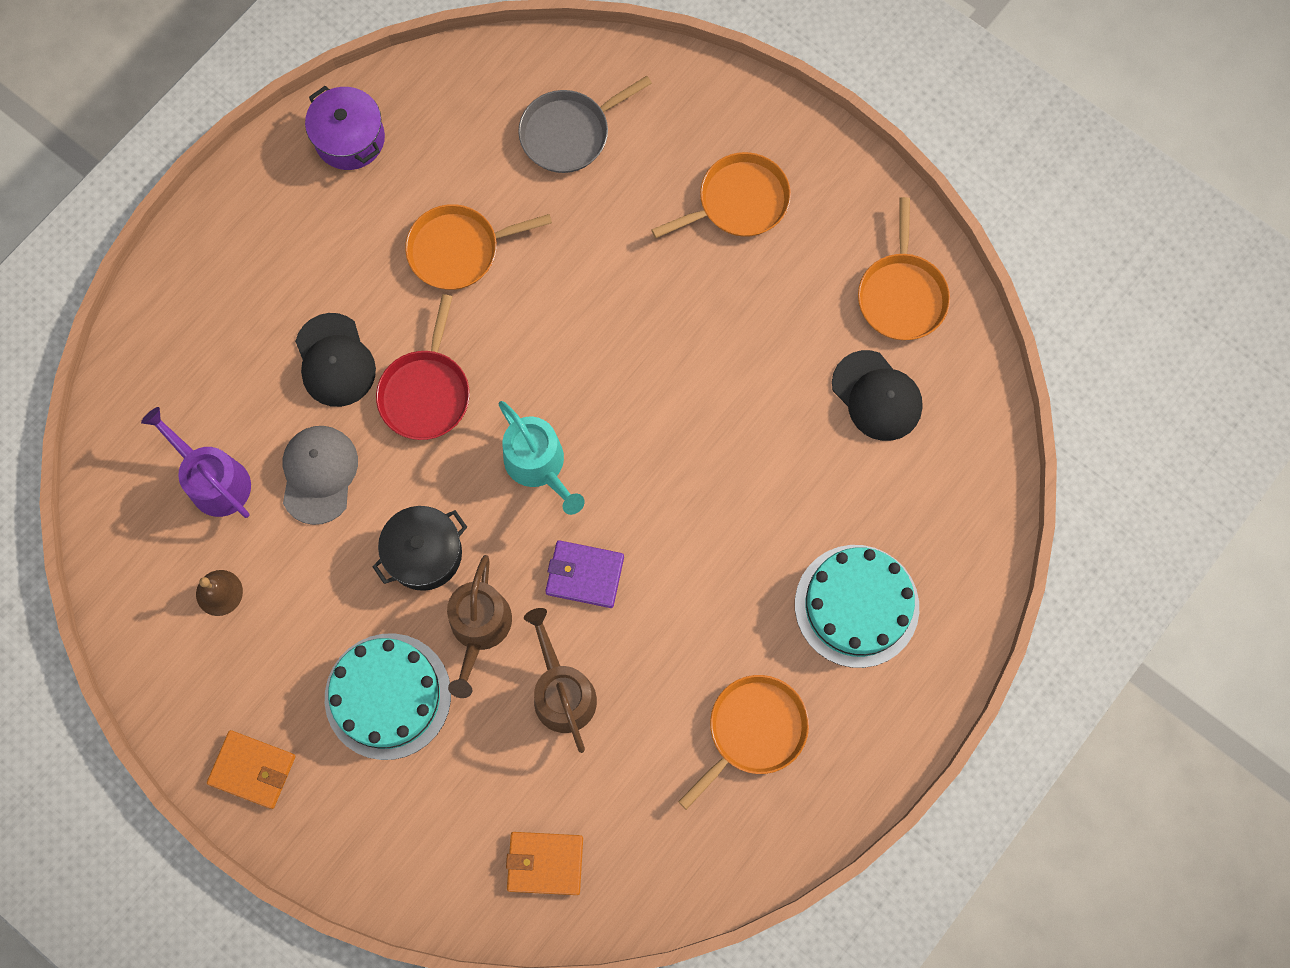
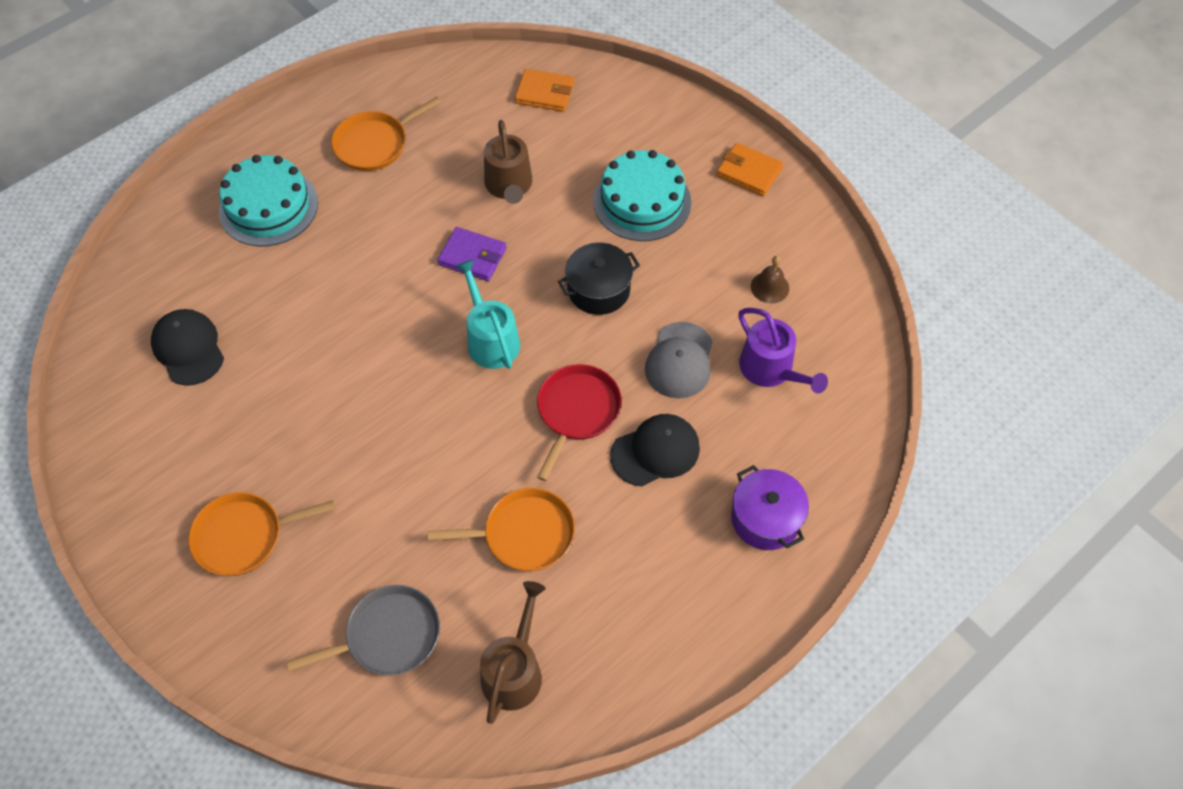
camera: 170 degrees left, 15 degrees down
(335, 360) = (655, 451): black cap -> black cap turned 75 degrees clockwise
(350, 139) = (615, 669): purple pot -> purple pot (765, 519)
(479, 628) = (564, 234): brown watering can -> brown watering can (514, 671)
(901, 295) = (130, 426): orange pan -> none

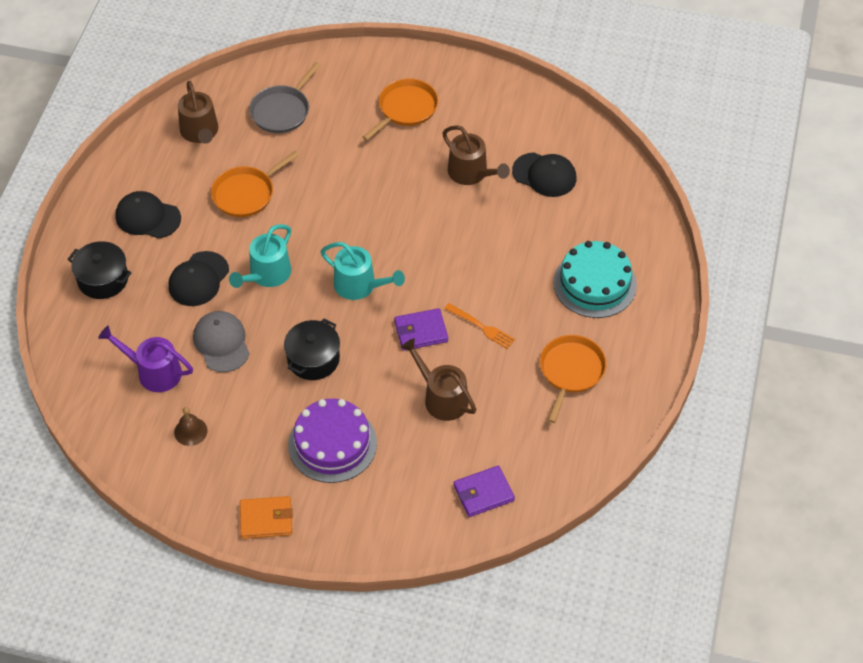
camera: 145 degrees right, 5 degrees down
(258, 399) = (471, 173): none -> brown watering can
(412, 227) = (481, 327): none -> orange fork
(544, 93) = (483, 493): orange wallet -> purple wallet
(577, 411) = (267, 274): red pan -> turquoise watering can
(642, 201) = (332, 444): turquoise cake -> purple cake
(663, 575) = (147, 217): none -> black cap
(765, 519) = (103, 279): purple pot -> black pot

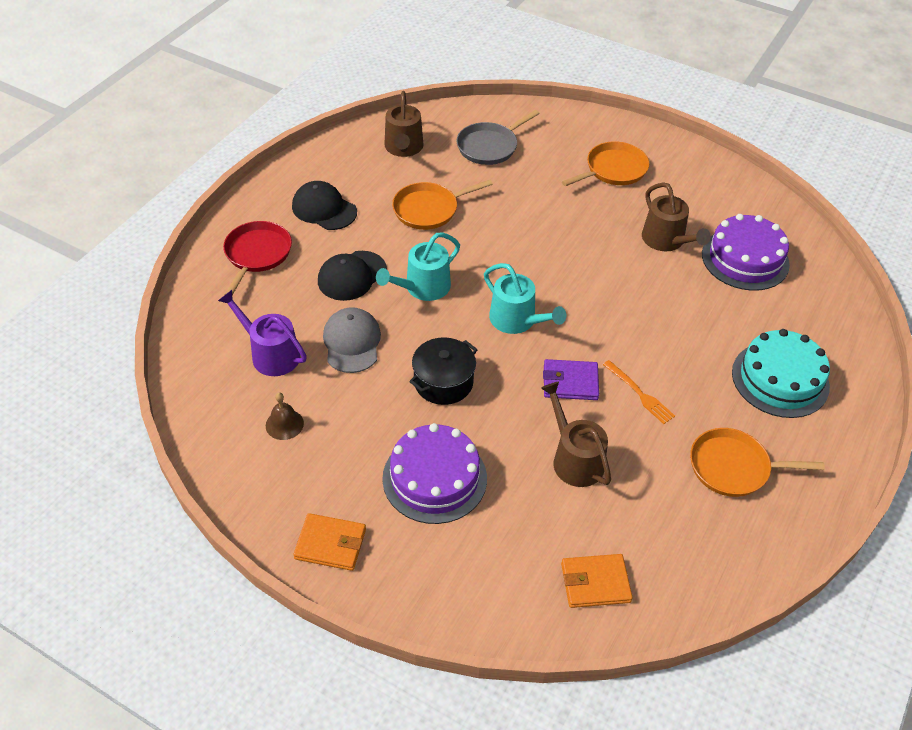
camera: 15 degrees right, 5 degrees down
(103, 279) = (257, 254): black pot -> red pan
(483, 493) = (595, 583): purple wallet -> orange wallet
(544, 175) = (745, 259): black cap -> purple cake
(571, 371) = (733, 467): orange pan -> orange pan turned 120 degrees counterclockwise

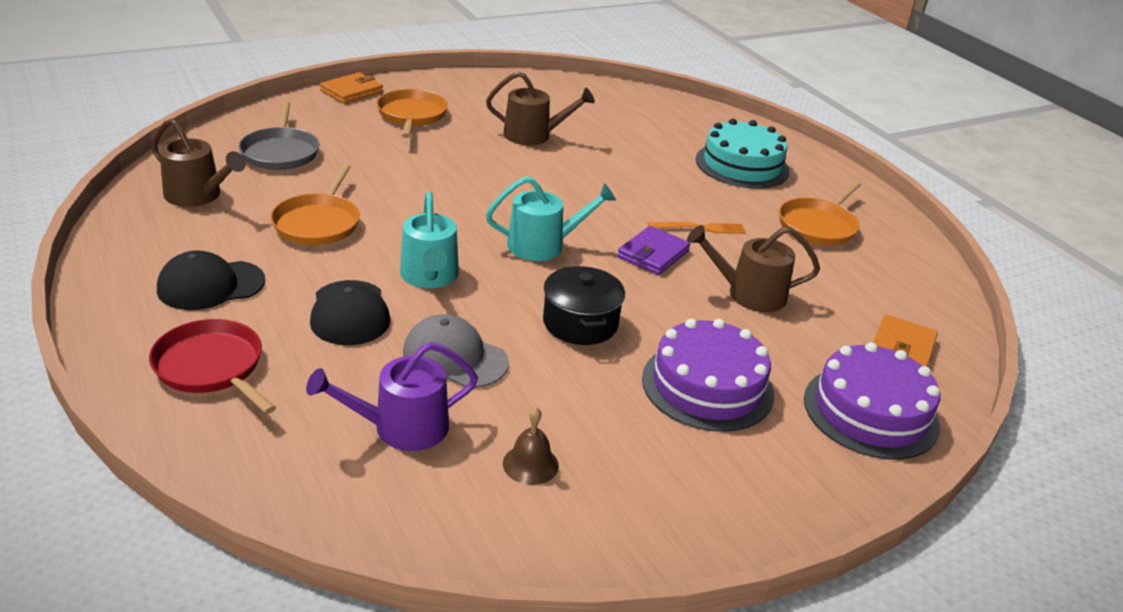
camera: 60 degrees left, 15 degrees down
(330, 544) = (746, 503): orange wallet -> orange wallet (351, 91)
(745, 259) = (597, 117): purple cake -> purple cake (870, 412)

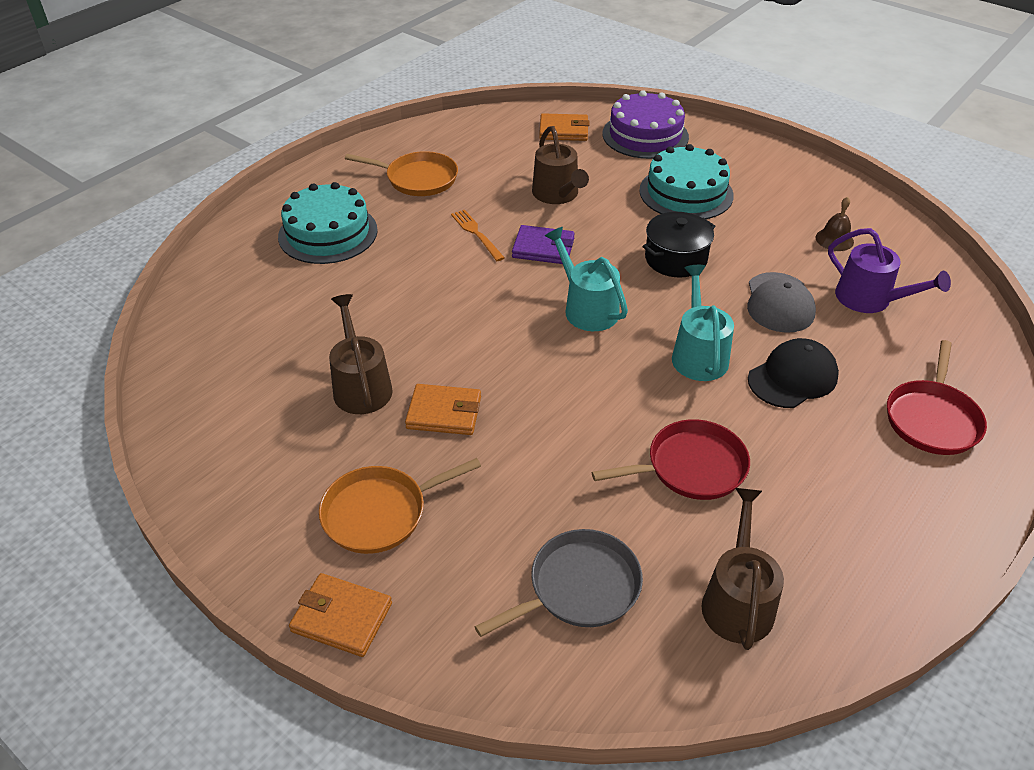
camera: 110 degrees left, 10 degrees up
(211, 285) = (854, 483): black cap -> none
(318, 223) = (691, 467): orange pan -> red pan
(430, 276) = (698, 354): turquoise watering can -> turquoise watering can turned 60 degrees counterclockwise
(477, 154) = (444, 413): none -> orange wallet
(707, 386) = (686, 193): purple cake -> turquoise cake

